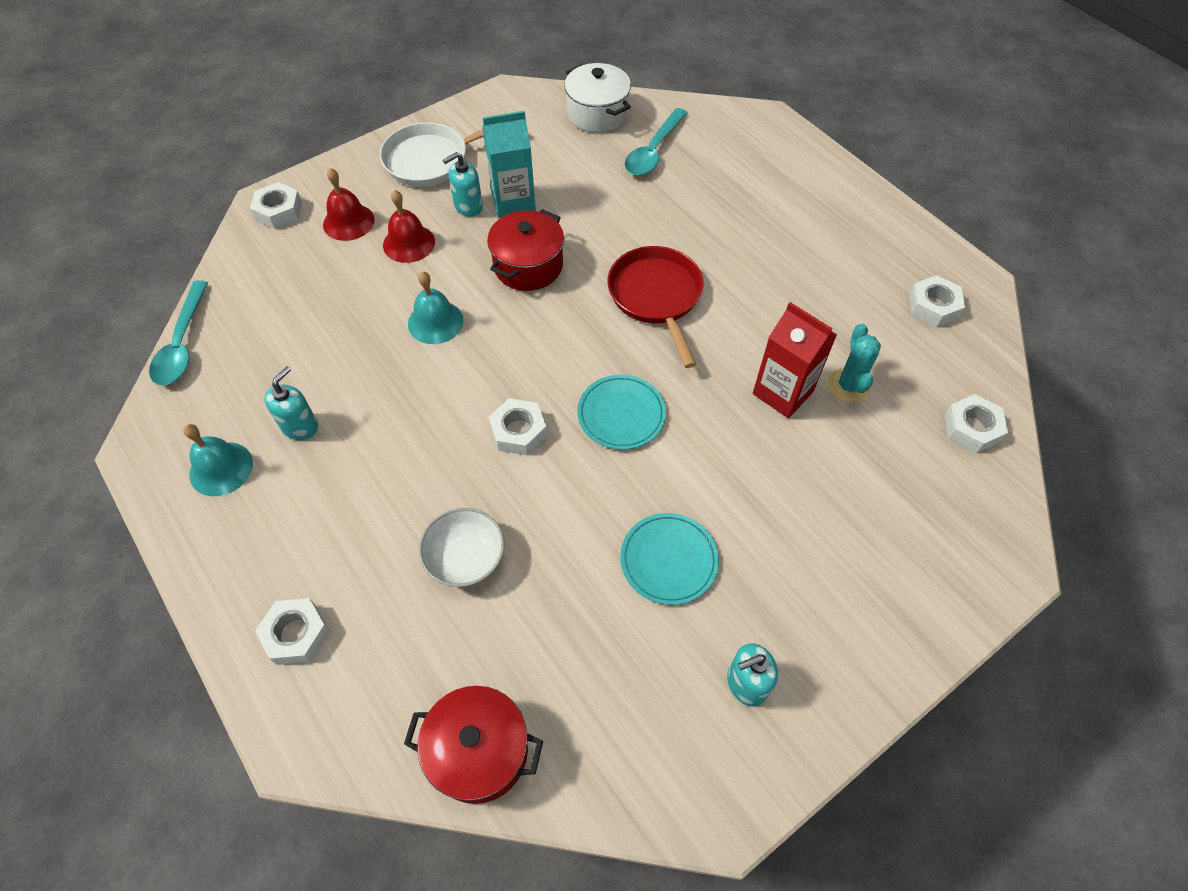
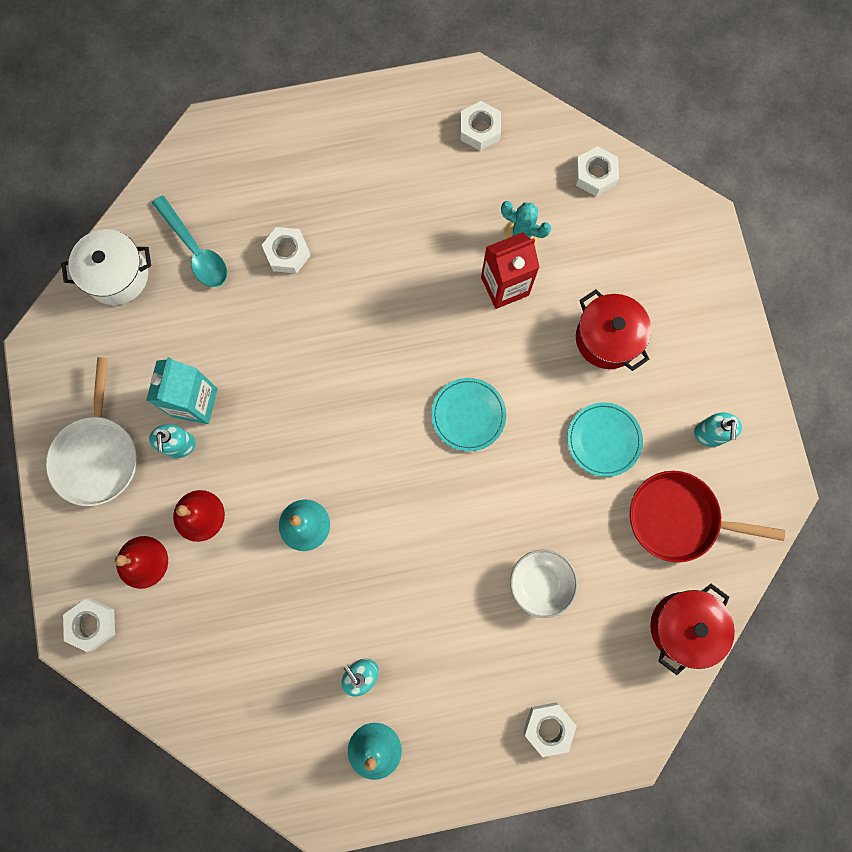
camera: 65 degrees left, 20 degrees up
(182, 343) = (220, 755): turquoise spoon -> none
(518, 431) = (448, 500): white nut -> white nut (287, 253)
(528, 266) = (279, 421): red pot -> red pot (607, 338)
(656, 297) = (367, 332): red pan -> red pan (678, 518)

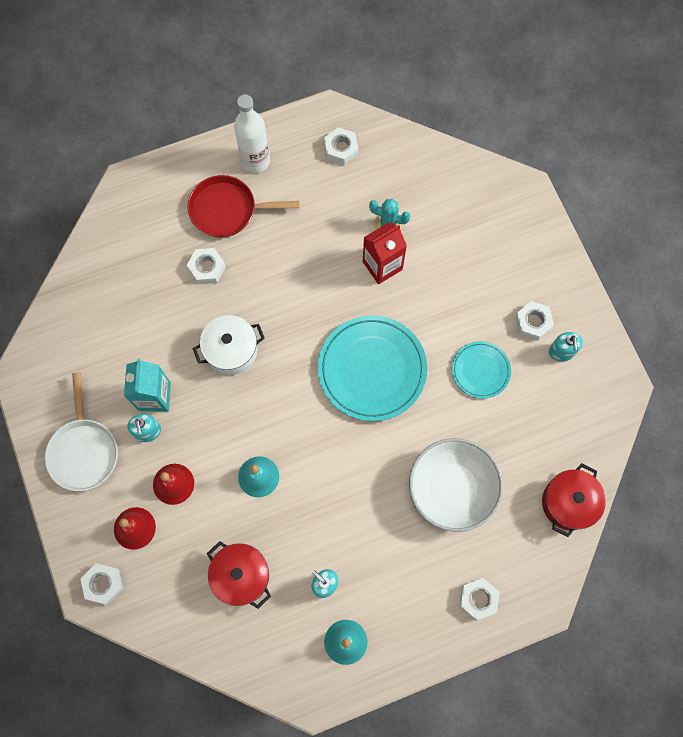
camera: 10 degrees left, 5 degrees down
(117, 275) = (74, 308): white pot -> white pot (231, 350)
(195, 250) = (133, 278): turquoise spoon -> none
(371, 127) = (255, 161): none -> white bottle
(468, 415) = (372, 369): turquoise plate -> turquoise plate, size x1.84
(540, 583) = (451, 489): white bowl -> white bowl, size x1.74
(595, 175) = (436, 169): white nut -> white nut (532, 322)
(607, 338) = (469, 292): red pot -> red pot (241, 576)
(678, 518) = (549, 420): red pan -> red pan (228, 210)

